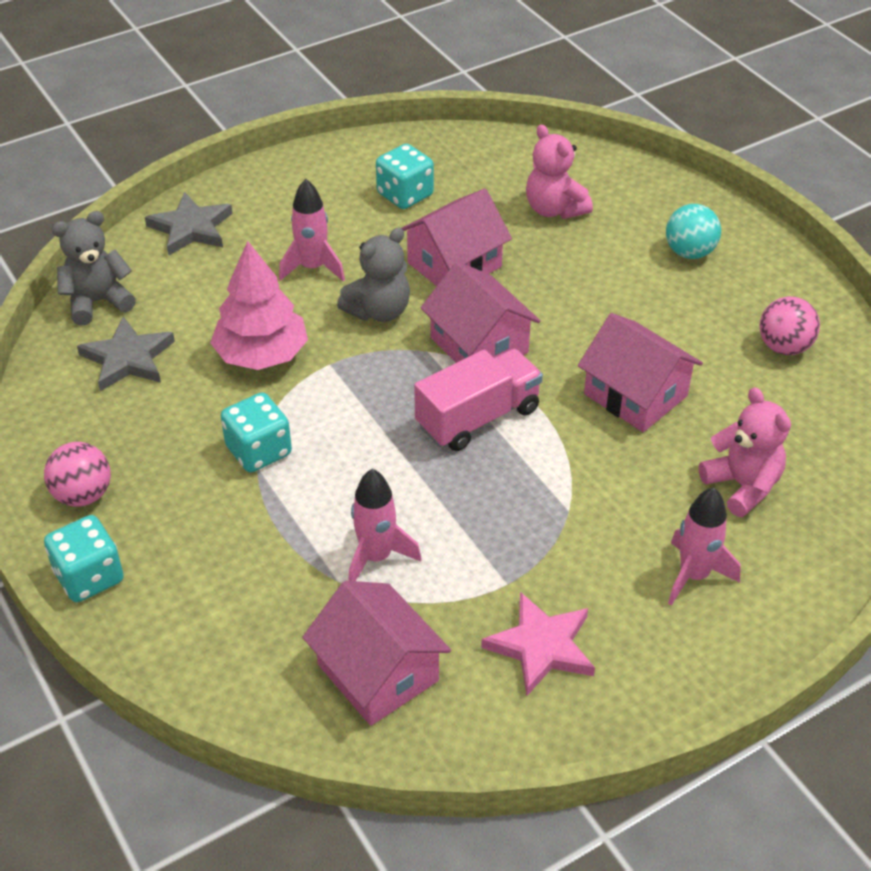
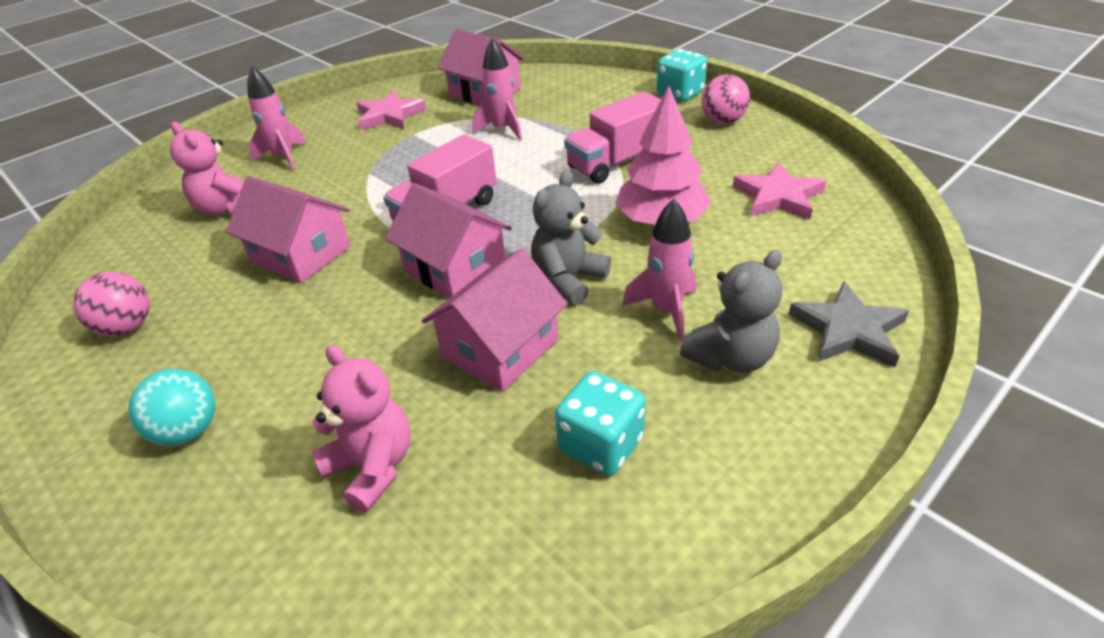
camera: 170 degrees right, 5 degrees down
(98, 302) = (859, 233): grey teddy bear -> grey teddy bear (730, 357)
(128, 358) = (778, 196): grey star -> pink star
(259, 451) = (617, 162): turquoise dice -> pink truck

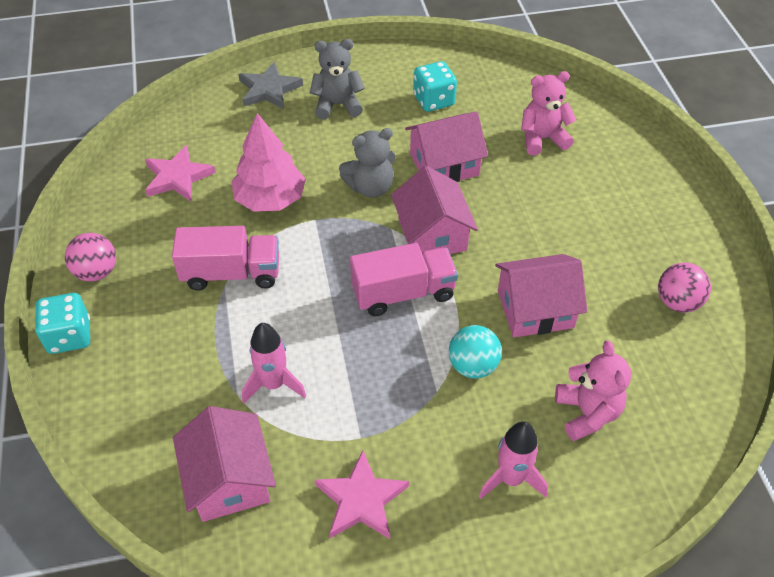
camera: 150 degrees left, 10 degrees up
(188, 431) = (634, 201): turquoise ball -> turquoise ball (473, 366)
(301, 254) = (535, 309): pink house -> pink house turned 75 degrees counterclockwise
(372, 467) = (542, 139): pink teddy bear -> pink teddy bear turned 90 degrees clockwise
(666, 311) = (339, 141): pink rocket -> none

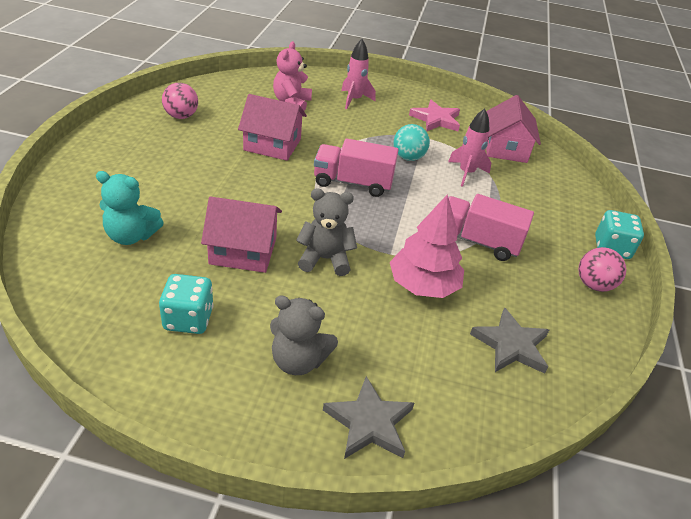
camera: 160 degrees left, 10 degrees down
(178, 177) = (511, 345): pink star -> grey star
(432, 234) = (302, 206): pink house -> none
(473, 366) = (337, 138): turquoise ball -> turquoise ball (408, 157)
(542, 139) = (131, 236): pink teddy bear -> turquoise teddy bear

